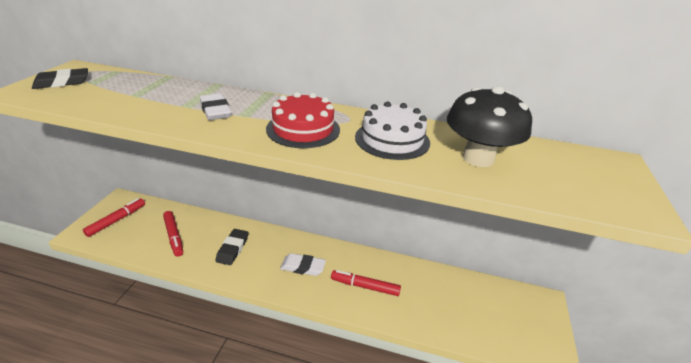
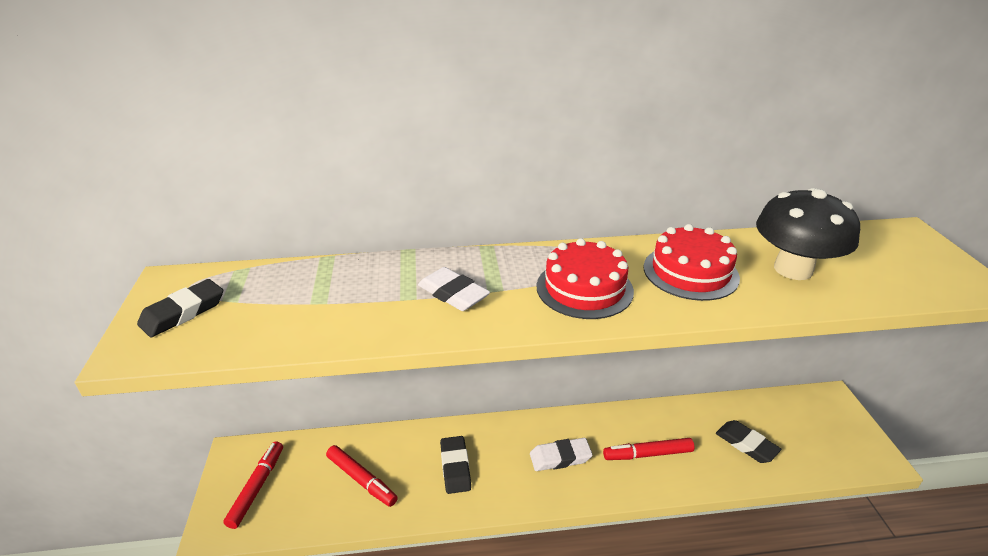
camera: 20 degrees left, 0 degrees up
(392, 139) = (690, 272): white cake -> red cake
(445, 307) = (746, 444): none -> black eraser

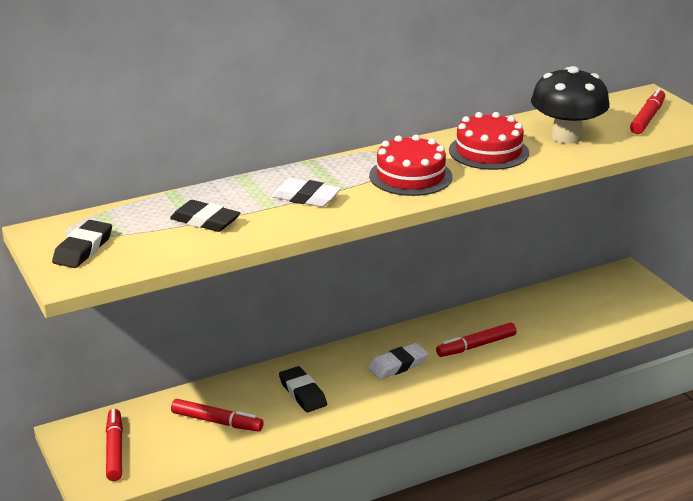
camera: 20 degrees left, 5 degrees down
(746, 444) = (560, 321): black eraser -> black eraser (205, 221)
(903, 262) = (647, 118): none -> red marker

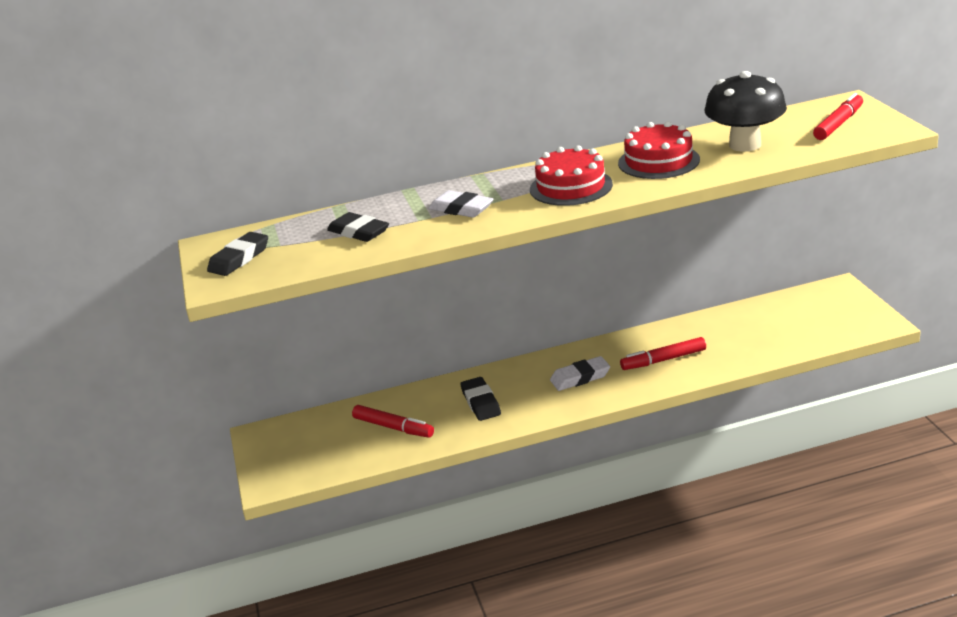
camera: 15 degrees right, 0 degrees up
(114, 450) = (294, 451): red marker -> none

